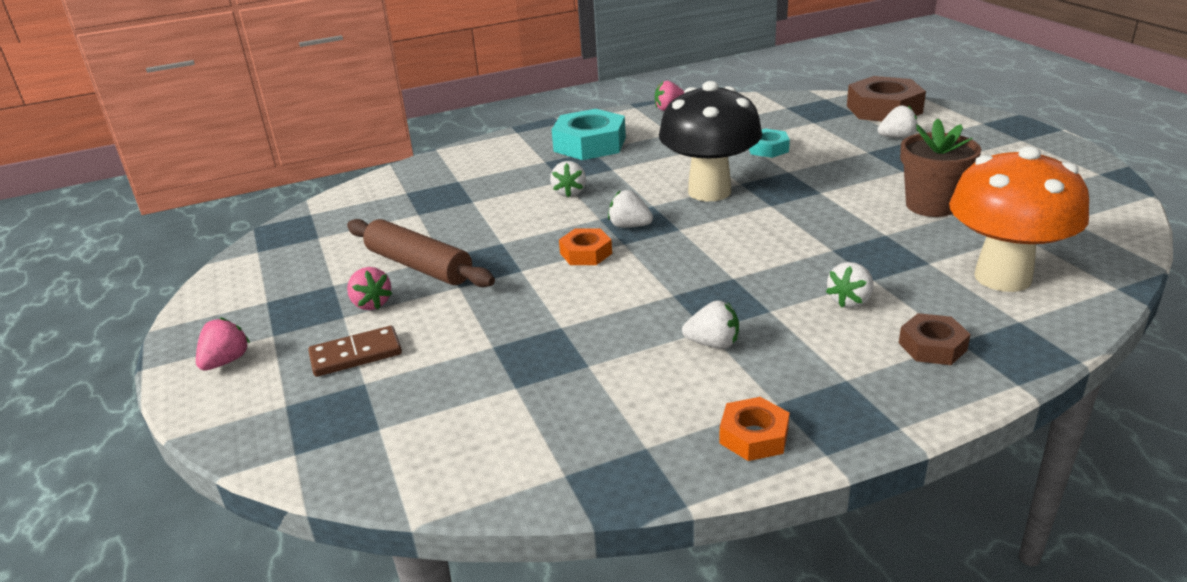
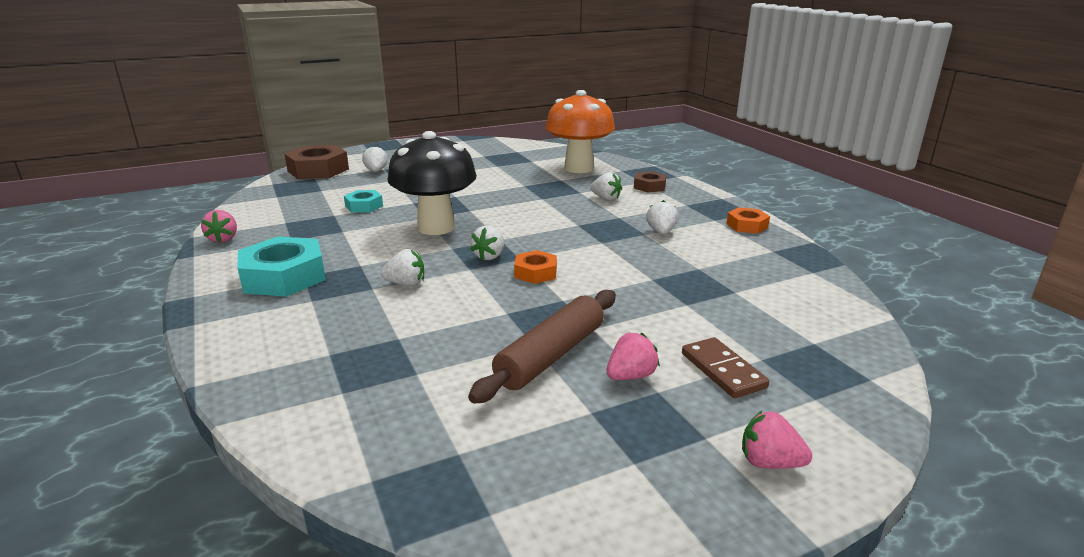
camera: 95 degrees left, 5 degrees down
(931, 205) = (489, 173): brown flower pot -> none

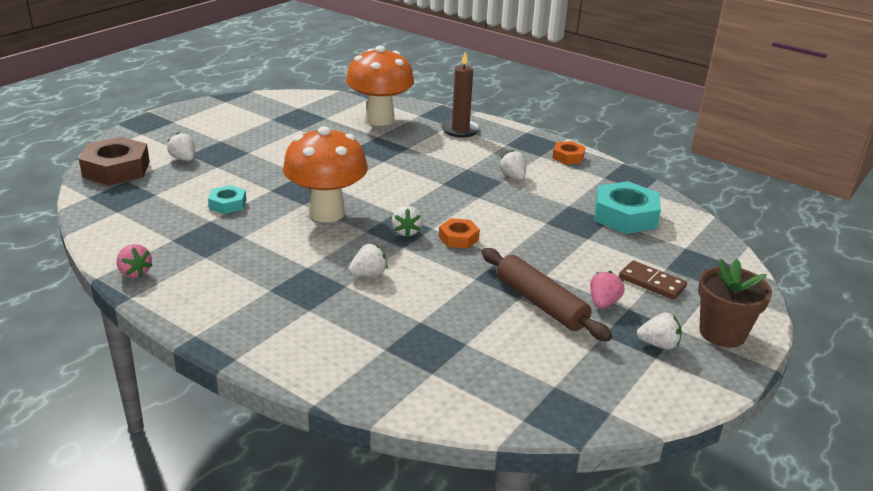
camera: 30 degrees left, 5 degrees up
(284, 277) = (254, 295): turquoise nut -> turquoise nut (625, 216)
(436, 227) = (326, 213): black mushroom -> orange mushroom
(551, 356) = (540, 303): brown rolling pin -> brown rolling pin turned 45 degrees counterclockwise
(606, 198) = (437, 150): white strawberry -> white strawberry (658, 344)
(649, 186) = (460, 130): brown nut -> brown candle
(769, 463) = (722, 333): pink strawberry -> brown flower pot

